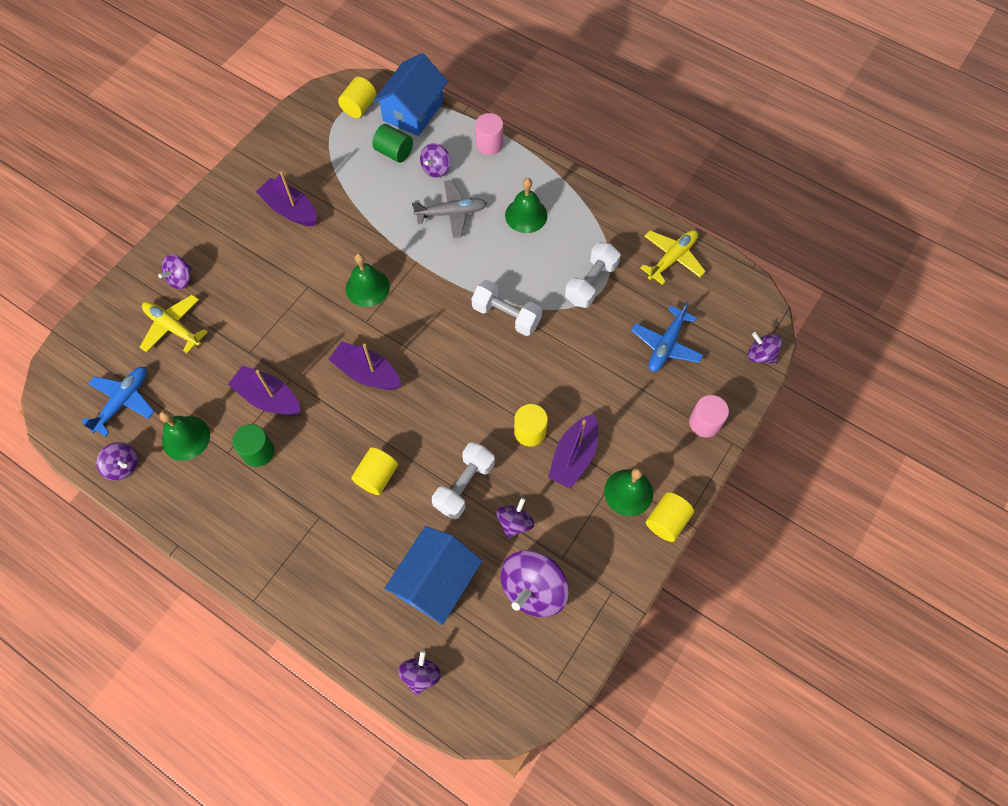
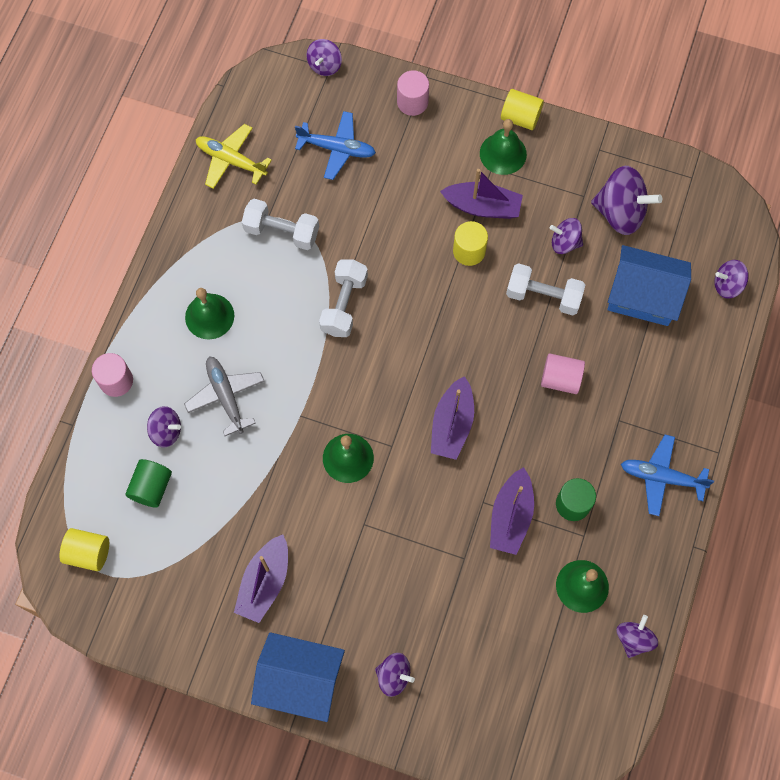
camera: 105 degrees left, 5 degrees up
(123, 401) = (563, 673): blue plane -> blue plane (661, 477)
(173, 327) = (458, 657): yellow plane -> none
(377, 476) = (560, 379): yellow cylinder -> pink cylinder
(413, 111) = (82, 484): blue house -> blue house (300, 680)

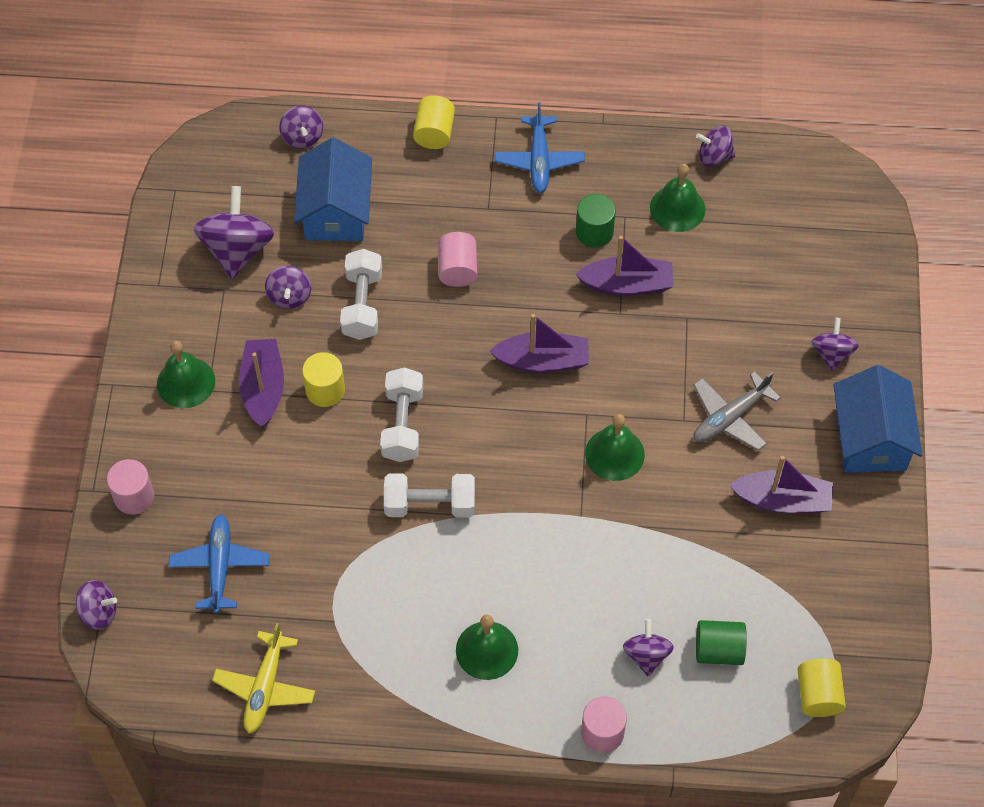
camera: 105 degrees left, 10 degrees down
(226, 396) = (582, 602): grey plane -> grey plane (730, 418)
(282, 232) = (351, 599): white dumbbell -> white dumbbell (402, 424)
(520, 117) = (131, 374): yellow cylinder -> yellow cylinder (434, 133)

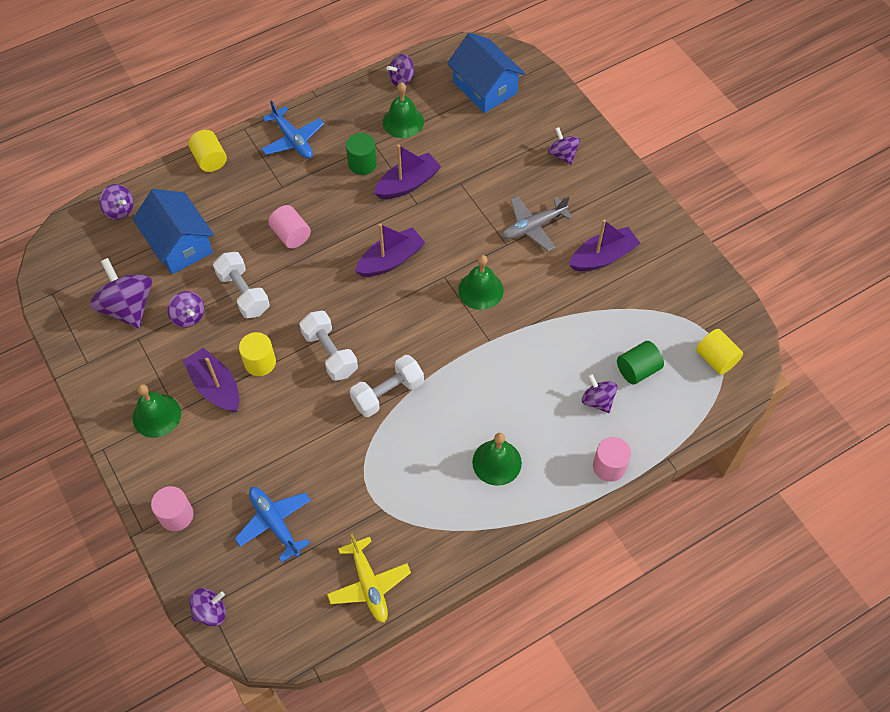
camera: 35 degrees left, 0 degrees up
(730, 418) = (533, 227): grey plane -> grey plane turned 45 degrees clockwise
(871, 438) = (624, 190): blue house -> blue house (485, 87)

